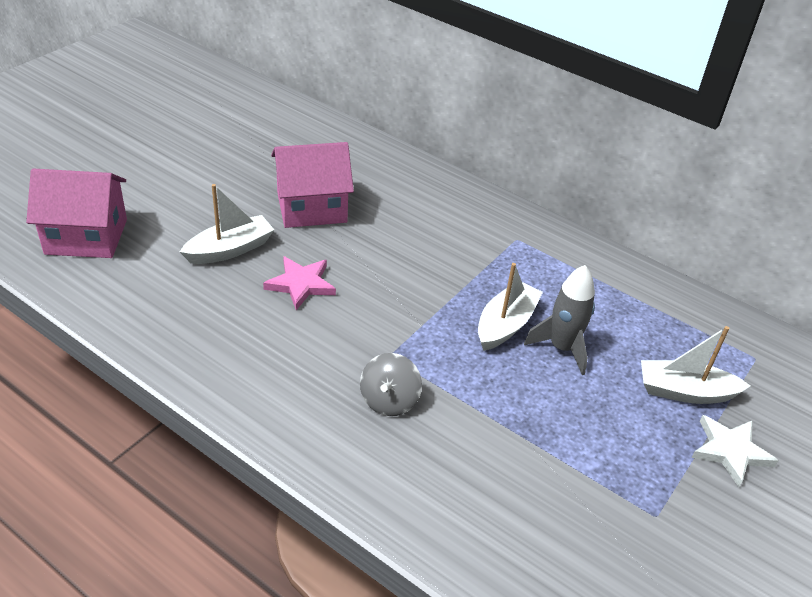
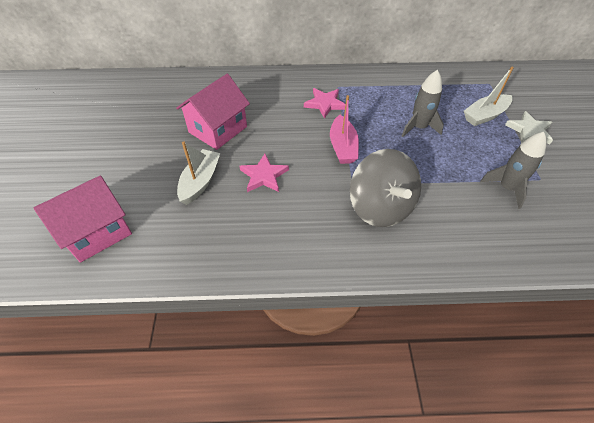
camera: 35 degrees left, 10 degrees up
(389, 400) = (380, 207): grey spinning top -> grey spinning top, size x1.83
(430, 310) = (343, 147): none -> pink boat
(472, 250) = (325, 104): none -> pink star
(505, 324) = (383, 132): white boat -> none
(587, 491) = (506, 188): none -> grey rocket

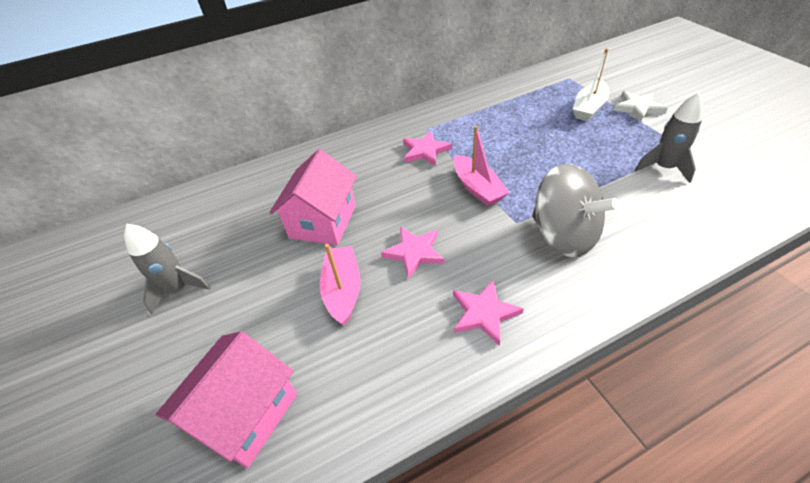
camera: 20 degrees left, 5 degrees down
(200, 181) = (343, 290): white boat -> pink boat
(281, 236) = (484, 313): none -> pink star
(418, 128) = (537, 141): grey rocket -> grey rocket (178, 289)

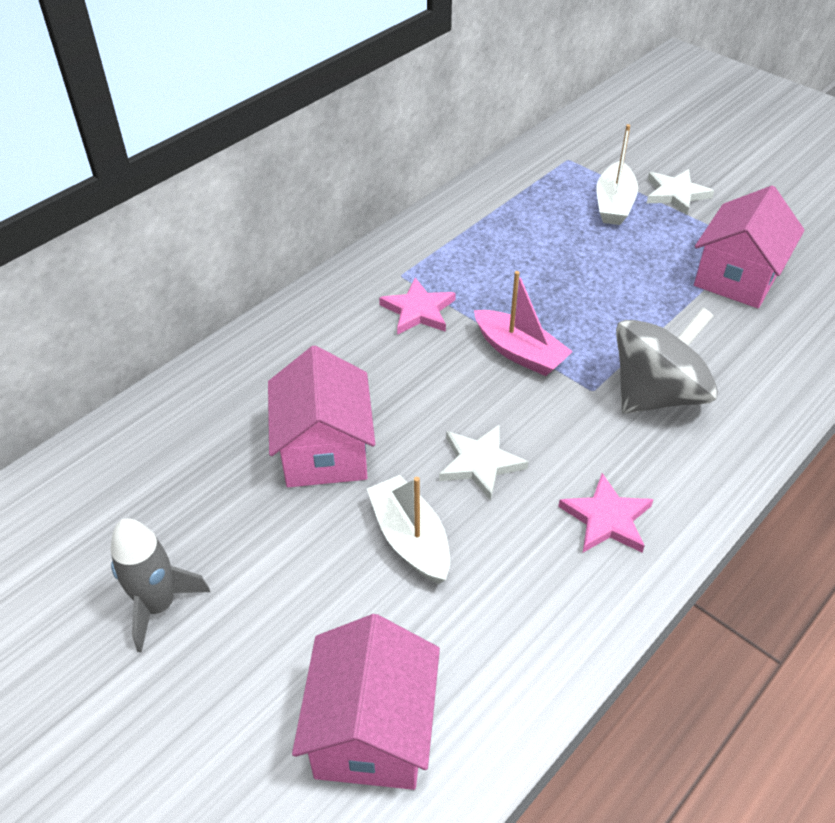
camera: 25 degrees left, 0 degrees up
(343, 290) = (410, 539): pink boat -> white boat
(414, 252) = (480, 463): pink star -> white star
(563, 235) = (657, 394): grey spinning top -> grey spinning top turned 60 degrees counterclockwise
(663, 168) = (737, 277): grey rocket -> pink house

